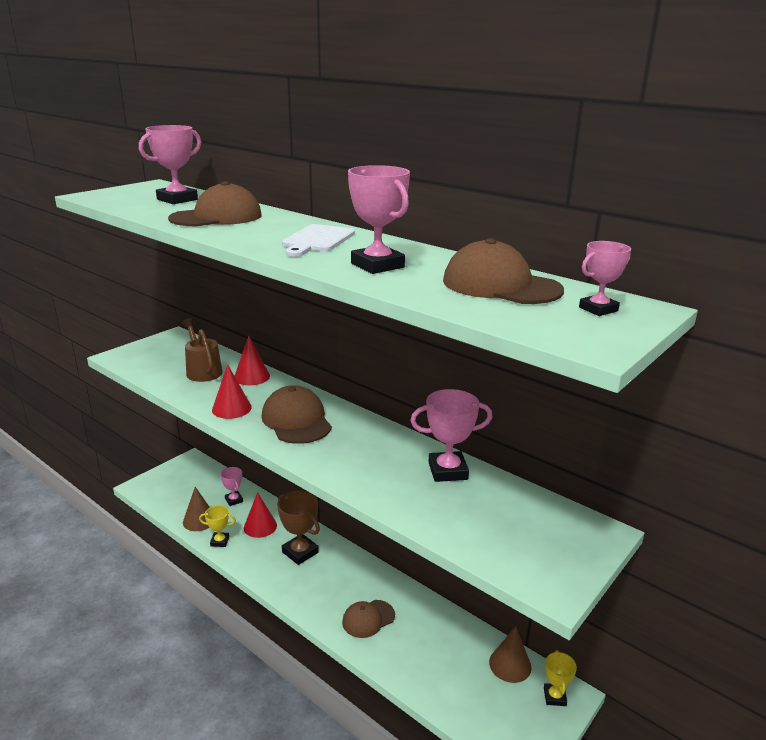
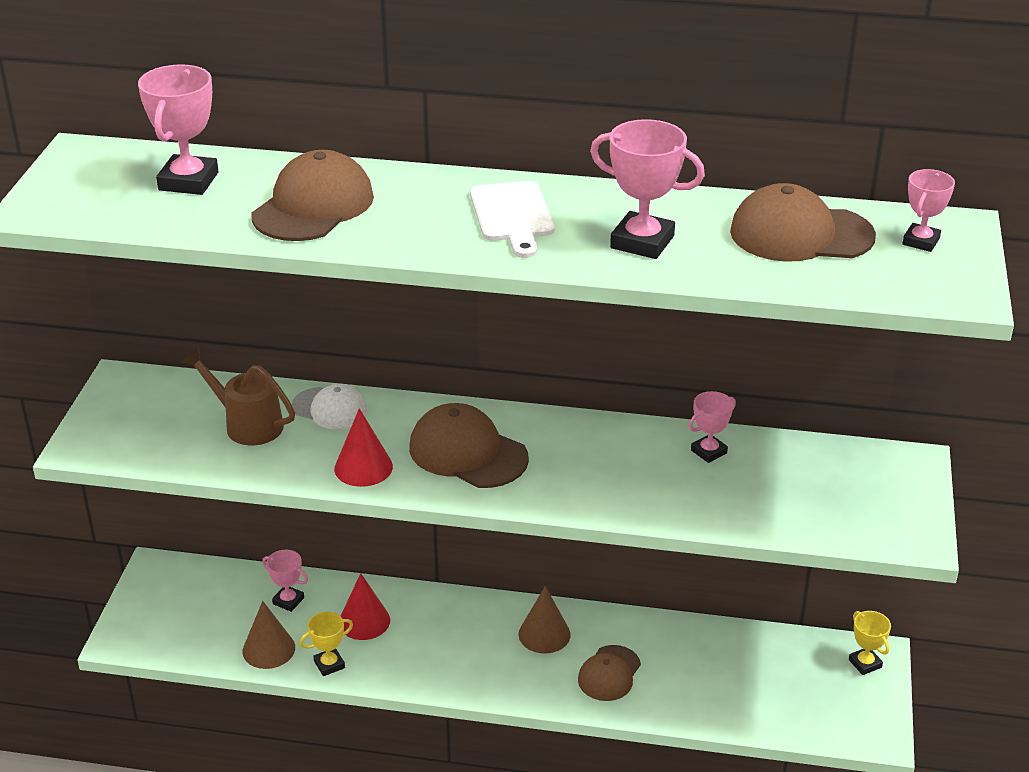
camera: 30 degrees left, 10 degrees up
(252, 377) = (330, 409): red cone -> white cap
(300, 552) = (452, 632): brown trophy -> none
(448, 471) = (709, 452): pink trophy -> pink trophy, size x0.60
(510, 664) = (799, 652): brown cone -> brown cone (544, 634)

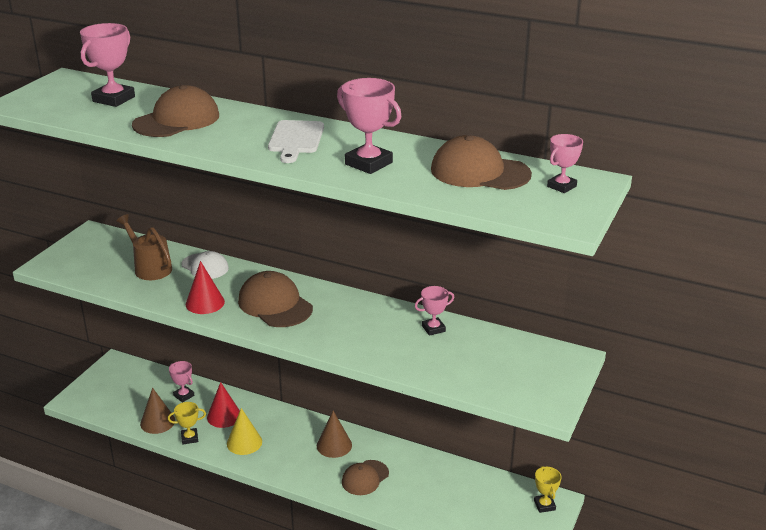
camera: 15 degrees right, 5 degrees down
(413, 655) = (244, 442): none -> yellow cone

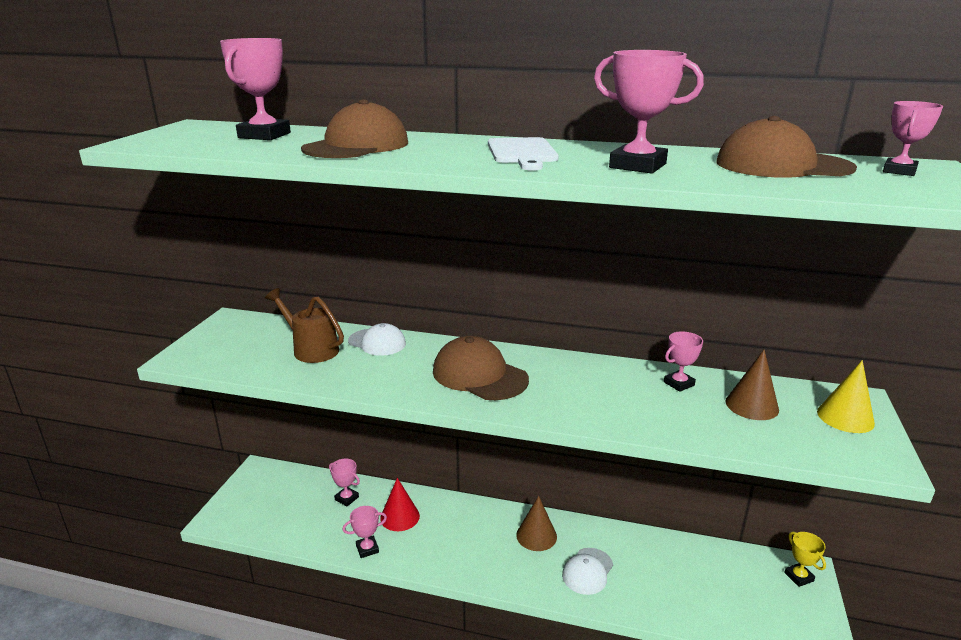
camera: 10 degrees left, 5 degrees down
(157, 422) = (324, 534): brown cone -> brown cone (752, 405)
(189, 438) = (367, 549): yellow trophy -> pink trophy
(205, 303) = (393, 381): red cone -> none
(244, 442) = (433, 546): yellow cone -> yellow cone (845, 417)
(365, 478) = (587, 571): brown cap -> white cap

